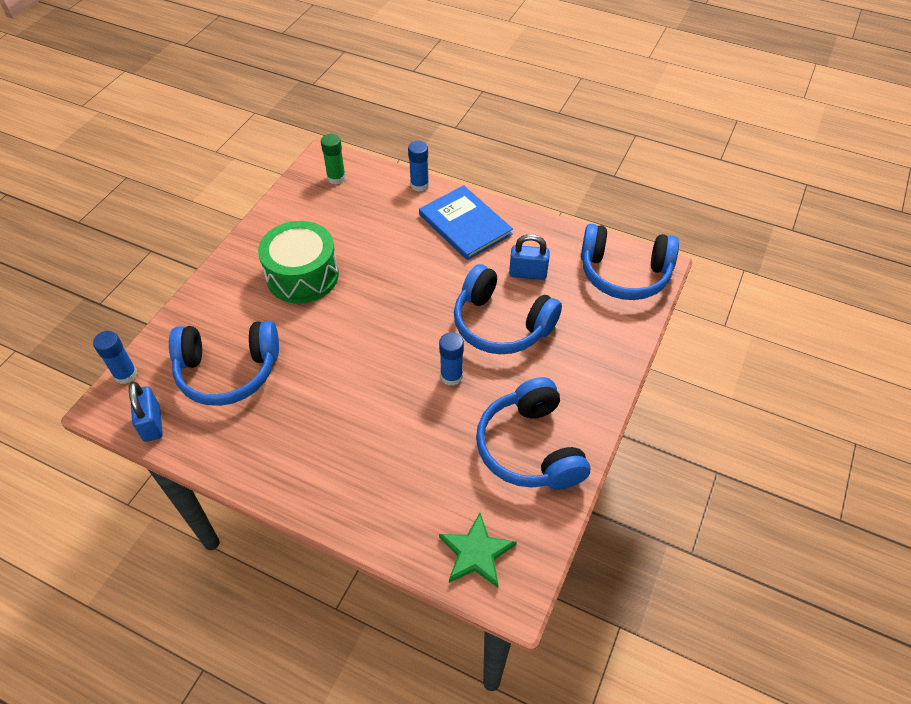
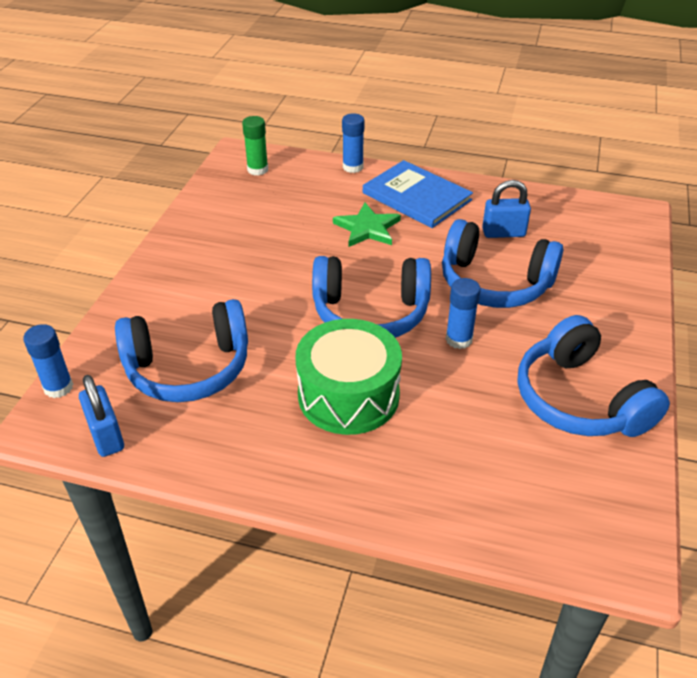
camera: 10 degrees left, 10 degrees down
(302, 275) = (249, 262): green drum -> green drum (348, 395)
(476, 553) = (564, 521): green star -> green star (367, 228)
(624, 274) = (607, 222): blue headphones -> blue headphones (370, 313)

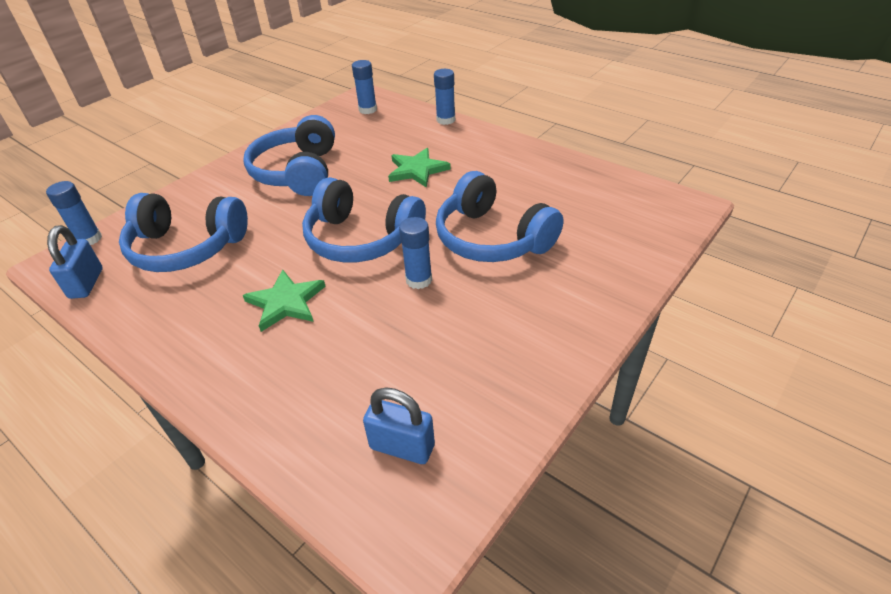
camera: 25 degrees right, 0 degrees up
(257, 169) = (367, 110): green glue stick -> blue glue stick
(348, 395) = (286, 302): green drum -> green star
(416, 197) = (481, 152): blue book -> none
(503, 233) = (536, 197): blue padlock -> blue padlock (402, 447)
(579, 399) = (488, 366): blue headphones -> blue headphones (298, 172)

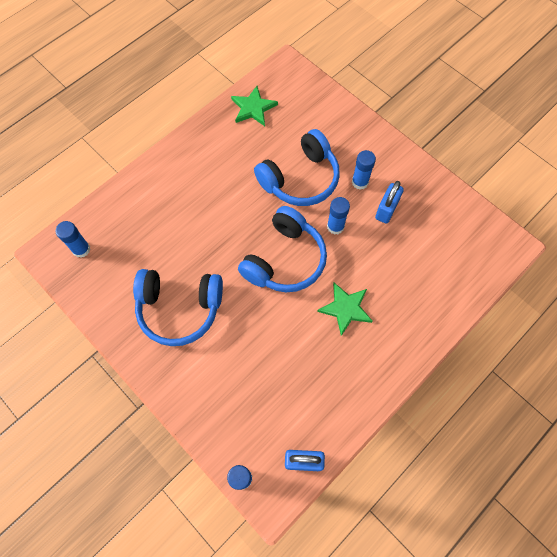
camera: 85 degrees left, 25 degrees up
(186, 248) = (271, 388): blue headphones -> none
(402, 447) = (461, 245): blue padlock -> blue padlock (386, 210)
(417, 170) = (202, 216): green star -> green star (253, 108)
(446, 120) = (125, 187): blue glue stick -> blue glue stick (360, 182)

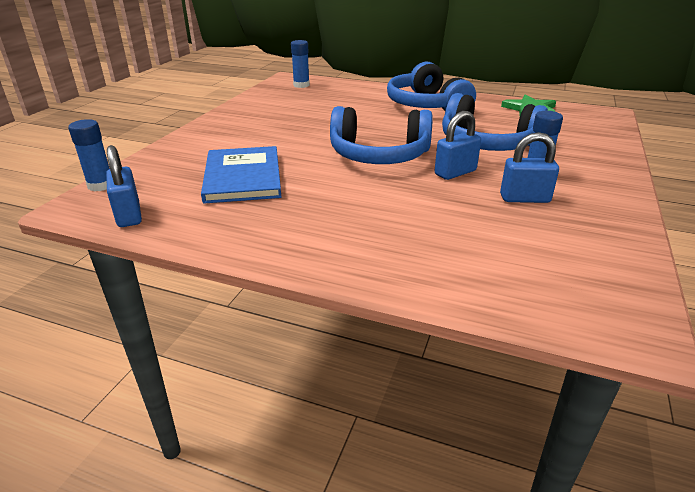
camera: 65 degrees right, 35 degrees down
(179, 309) = (277, 124): blue headphones -> blue headphones (426, 105)
(277, 368) = (243, 177): none -> blue book
(335, 226) = (455, 172): blue glue stick -> blue padlock
(345, 308) = (352, 200): green star -> none

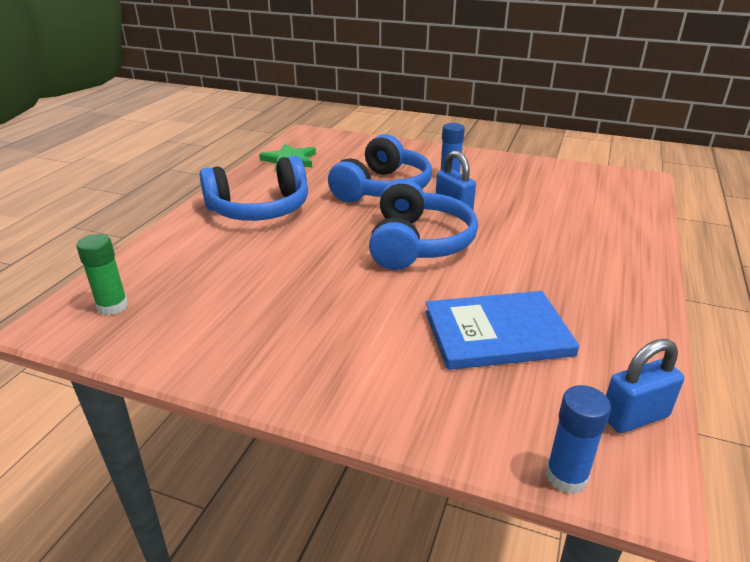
camera: 90 degrees left, 0 degrees up
(301, 85) = (112, 306): blue glue stick -> green glue stick
(524, 198) = (496, 186): blue padlock -> none

